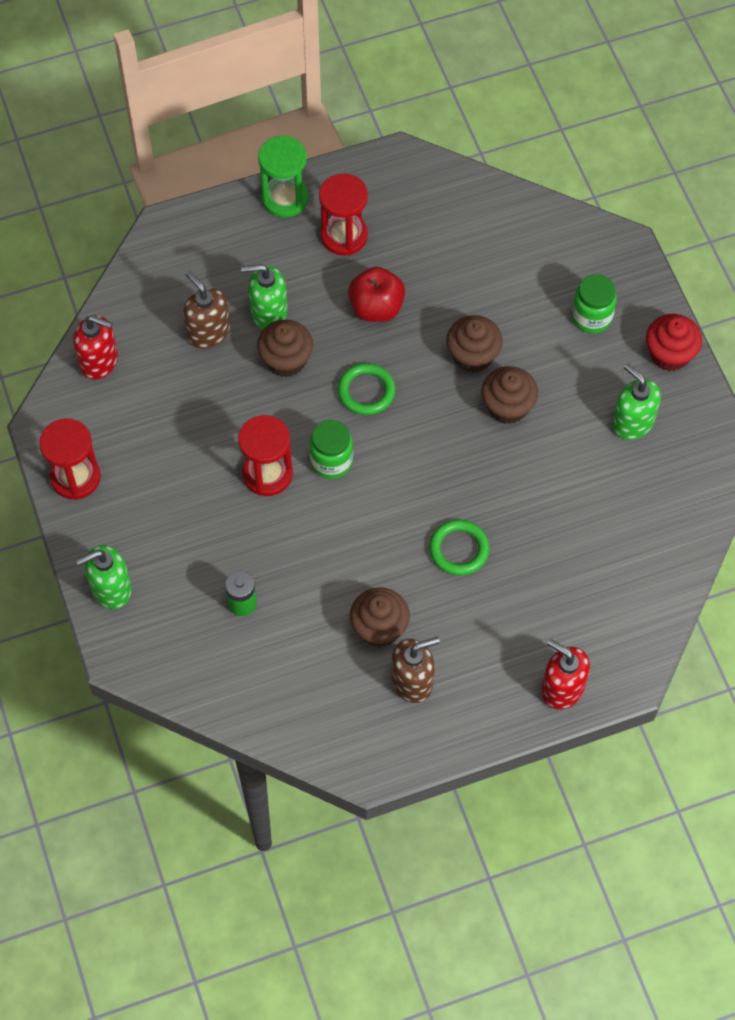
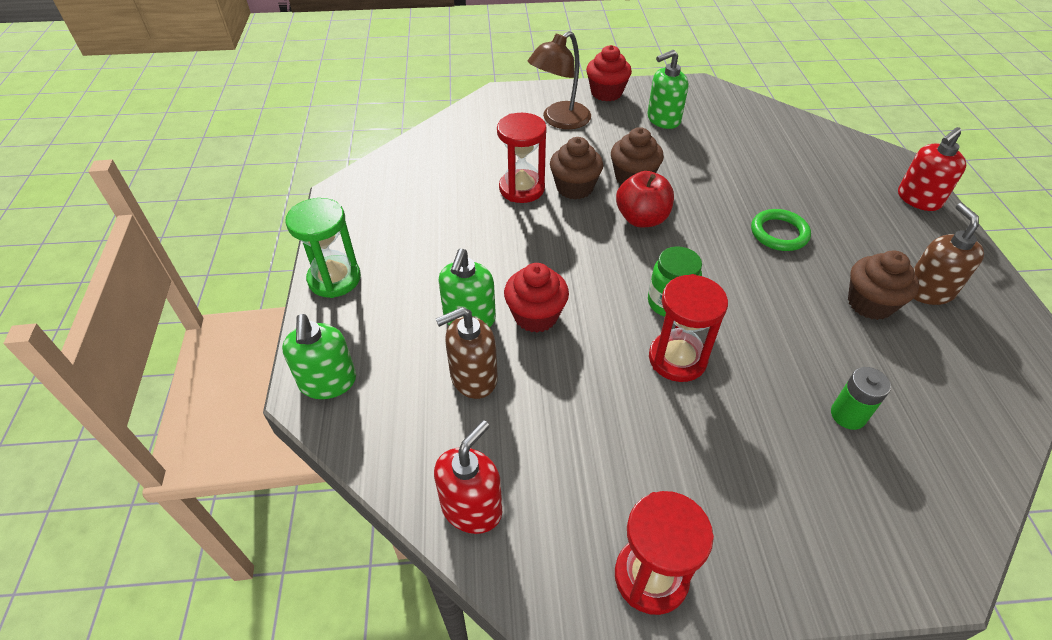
camera: 75 degrees left, 15 degrees down
(111, 589) = (834, 563): green soap dispenser -> green soap dispenser (328, 382)
(286, 360) = (536, 316): brown cupcake -> red cupcake
(344, 236) = (405, 244): red hourglass -> red hourglass (522, 189)
(366, 391) = (592, 262): green ring -> none
(376, 308) = (499, 237): red apple -> red apple (642, 219)
(591, 317) = (559, 120): green jar -> brown lamp

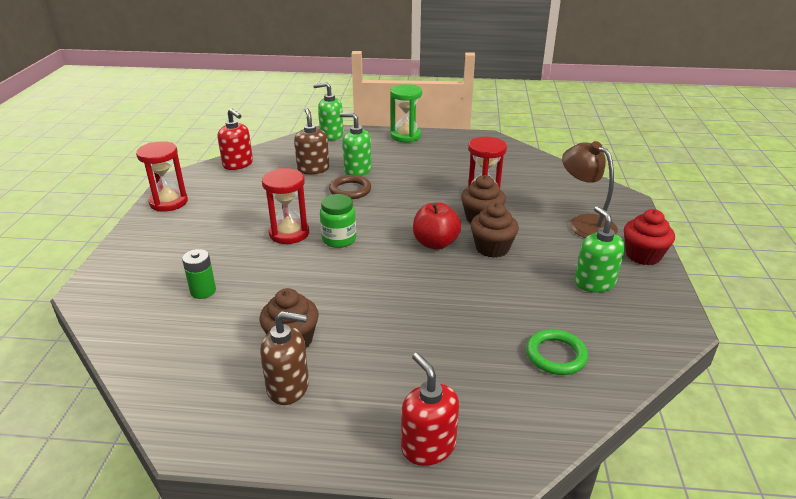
camera: 100 degrees right, 15 degrees down
(536, 316) = (350, 190): red cupcake -> brown ring
(779, 233) = (398, 313): green ring -> green ring (556, 355)

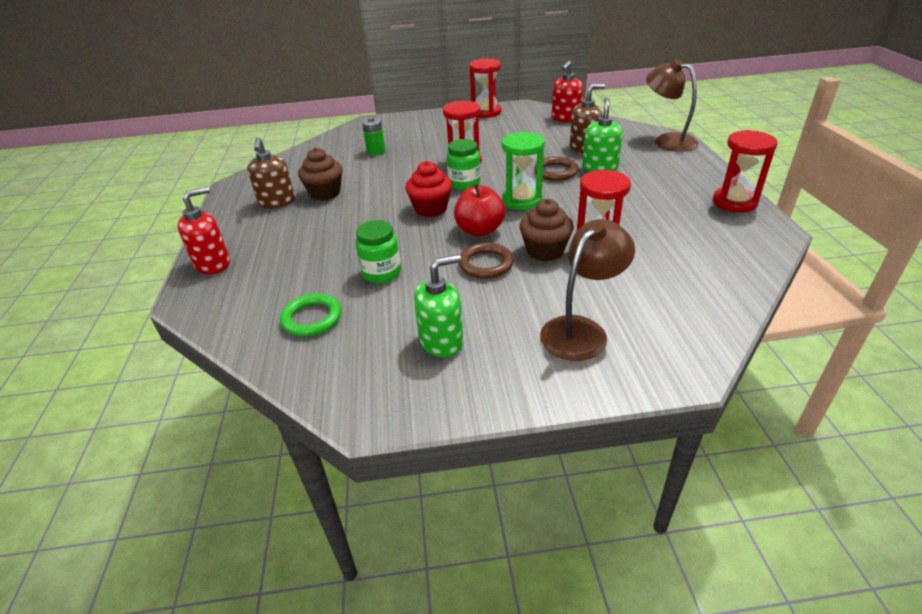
camera: 80 degrees right, 5 degrees up
(331, 135) = (667, 141): green soap dispenser -> brown lamp
(405, 136) = (711, 178): green hourglass -> green hourglass (522, 200)
(445, 138) = (734, 202): none -> red hourglass
(489, 306) = (381, 273): none -> green jar
(492, 248) = (486, 264): brown cupcake -> brown ring
(643, 255) = (521, 386): red cupcake -> red cupcake (431, 209)

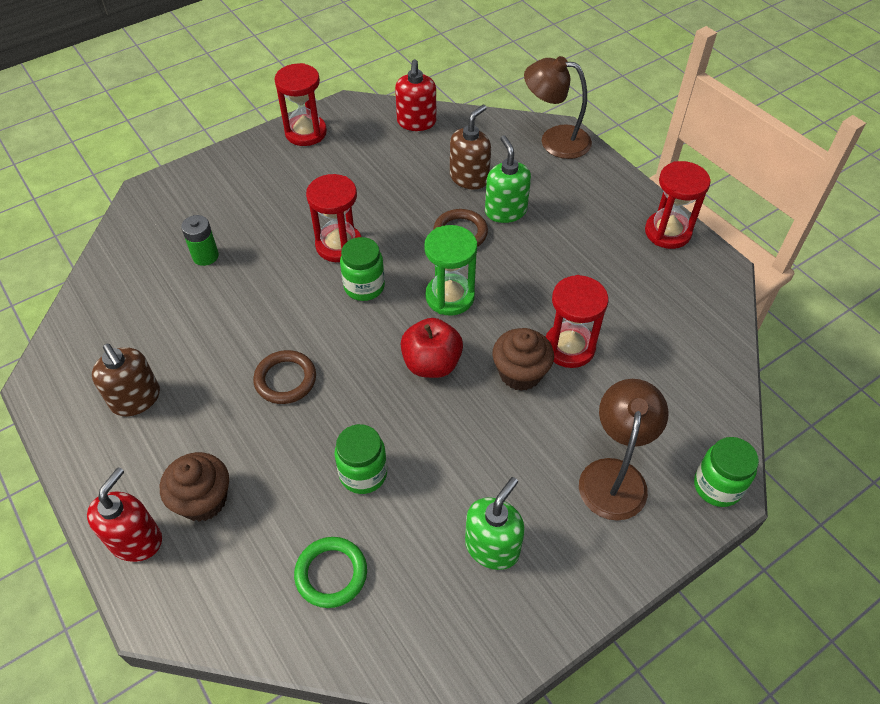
camera: 30 degrees left, 15 degrees up
(325, 193) = (192, 360): brown cupcake -> brown cupcake (203, 500)
(431, 209) = (351, 345): red cupcake -> none
(486, 264) = (470, 416): brown ring -> brown ring (285, 379)
(678, 366) = (717, 486): none -> green jar

